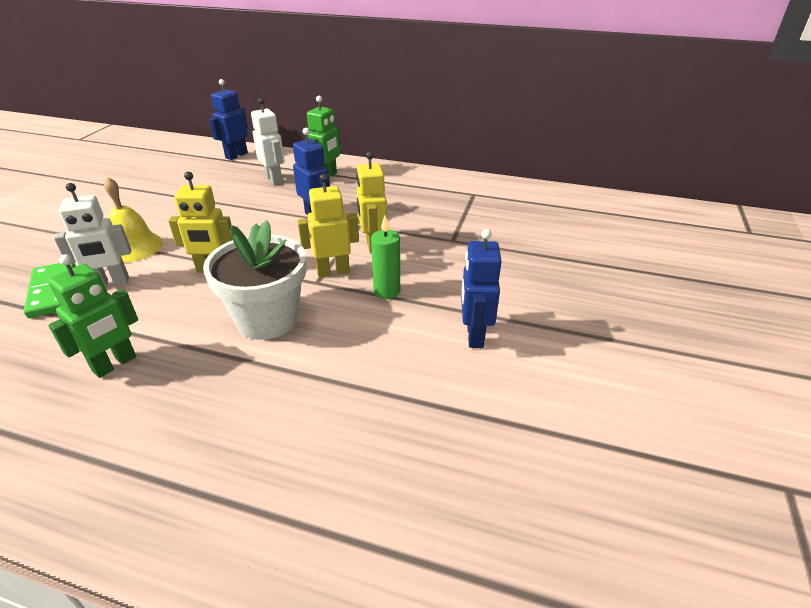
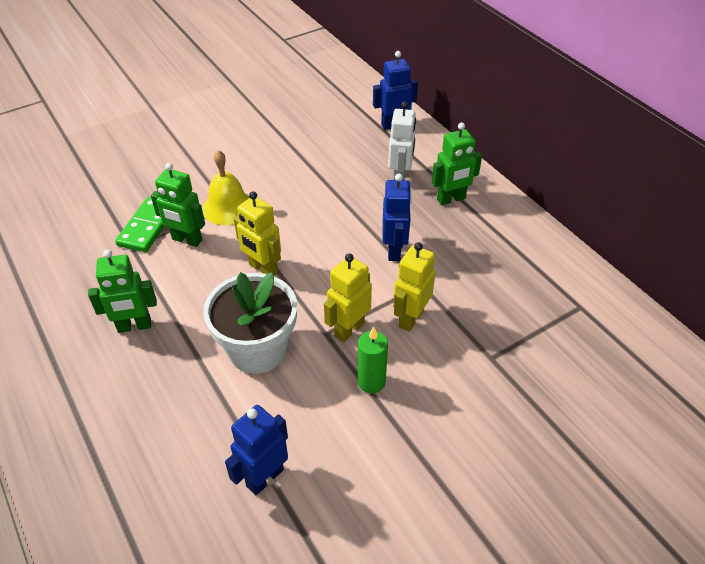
camera: 40 degrees right, 10 degrees up
(111, 283) = (187, 240): white robot -> green robot
(333, 271) = (349, 329): yellow robot -> yellow robot turned 75 degrees counterclockwise
(474, 335) = (396, 483): blue robot -> blue robot (264, 477)

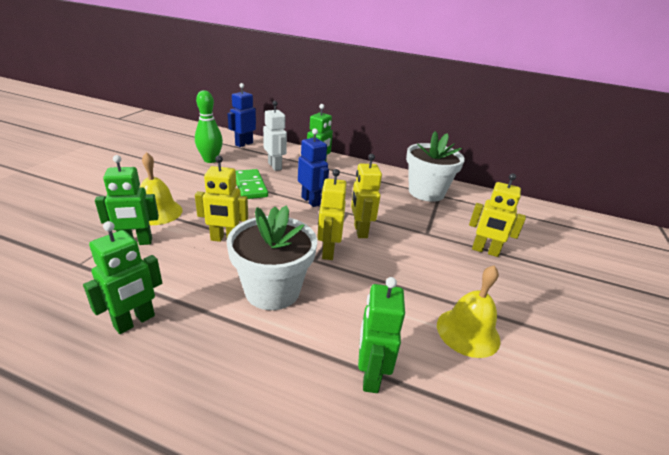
camera: 40 degrees left, 15 degrees down
(148, 227) = (86, 245): green domino -> green domino (250, 186)
(264, 477) = (370, 375): blue robot -> green robot
(333, 143) = (210, 160): none -> green bowling pin
(371, 382) = (375, 275): green candle -> none
(398, 495) = (468, 332): none -> yellow bell
(541, 418) = (485, 251): none -> yellow robot
(565, 294) = (426, 192): none -> white flower pot

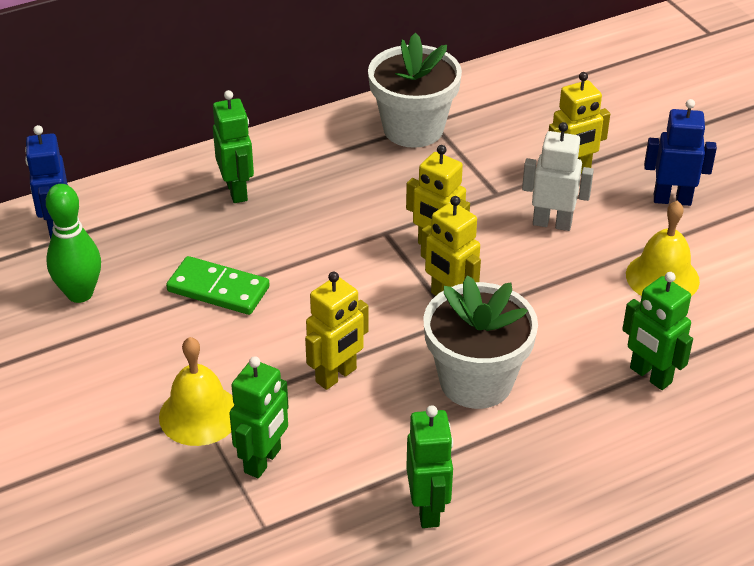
camera: 45 degrees left, 10 degrees up
(275, 166) = (180, 232): white robot -> white robot (552, 223)
(311, 201) = (323, 250): blue robot -> blue robot (672, 199)

